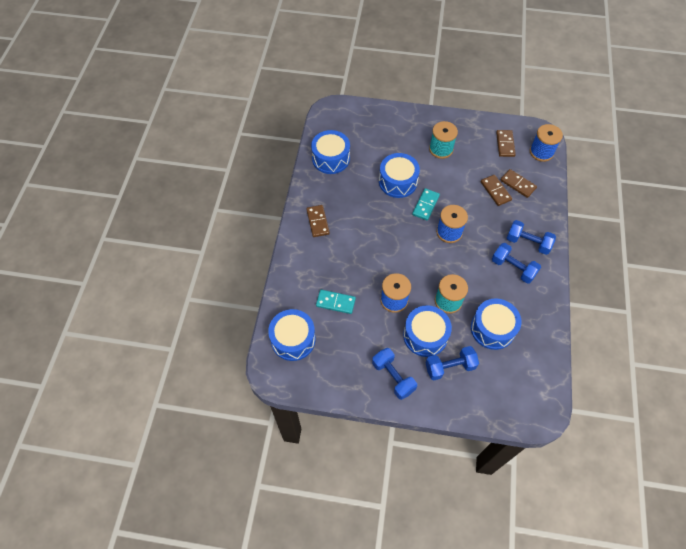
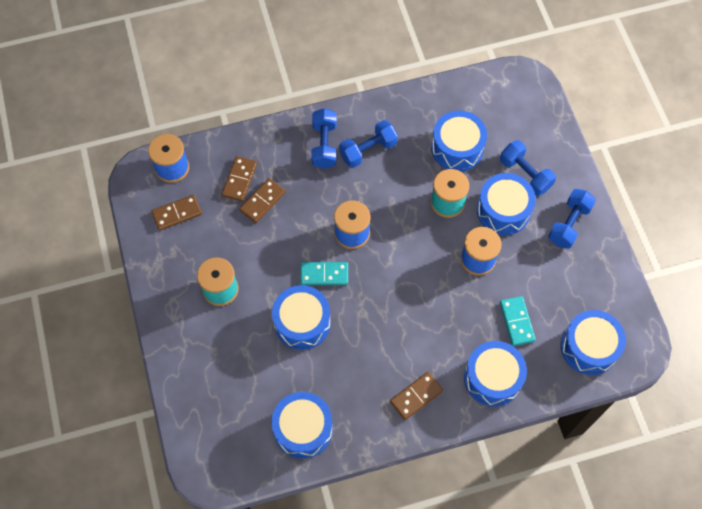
camera: 115 degrees left, 5 degrees up
(305, 269) = (492, 378): none -> blue drum
(513, 268) = (368, 150): blue dumbbell -> blue dumbbell turned 45 degrees clockwise

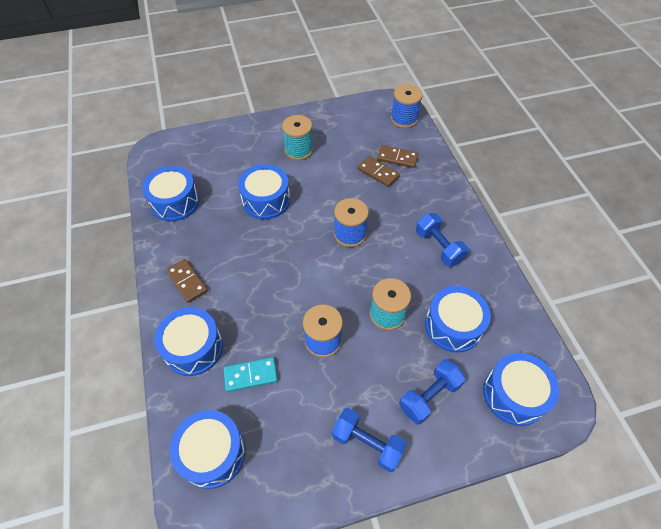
camera: 90 degrees right, 10 degrees down
(177, 213) = (364, 123): brown domino -> none
(324, 145) = (439, 213): blue dumbbell -> none
(324, 274) = (309, 214): turquoise domino -> none
(503, 210) = (381, 369): blue drum -> blue drum (514, 394)

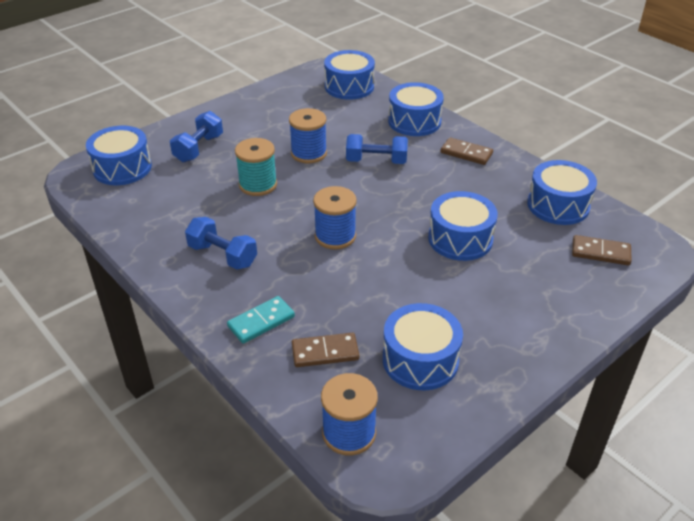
camera: 155 degrees right, 15 degrees down
(250, 375) = (354, 121): turquoise domino -> turquoise domino (261, 322)
(299, 150) = (477, 313): turquoise spool -> none
(367, 443) = (240, 116): blue dumbbell -> blue dumbbell (376, 161)
(378, 173) = (342, 319): brown domino -> brown domino (600, 252)
(453, 326) = (188, 195): blue drum -> blue drum (420, 360)

